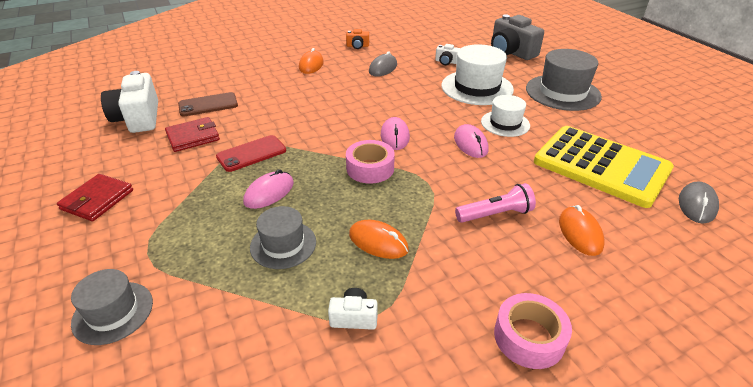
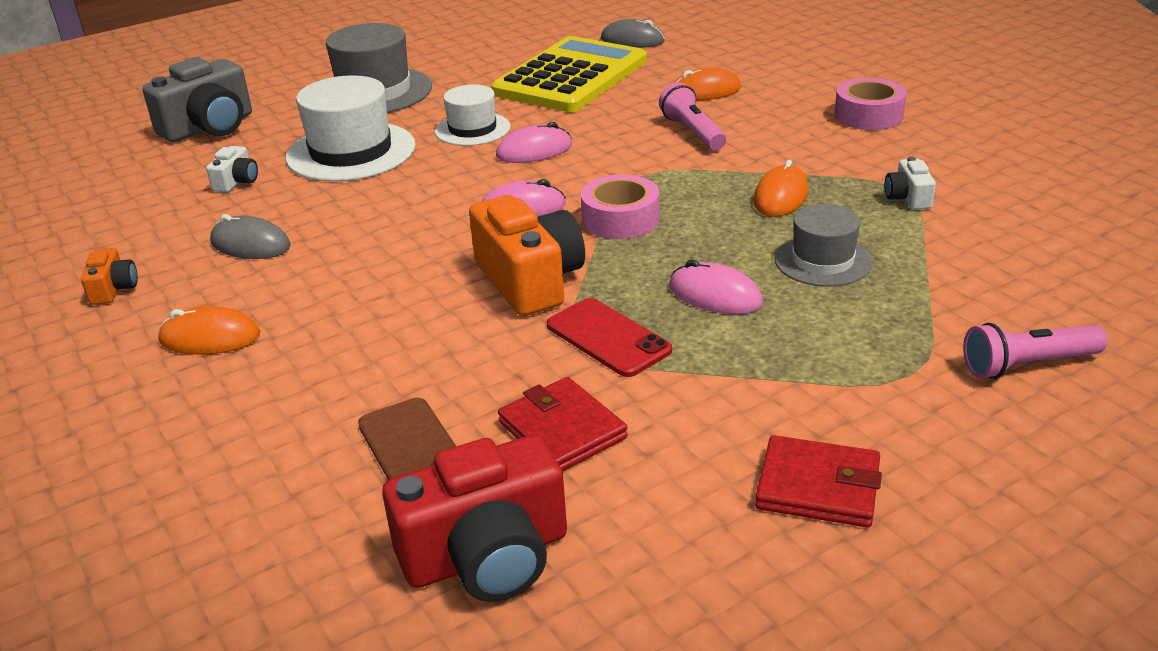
camera: 95 degrees left, 5 degrees down
(113, 312) = (1027, 365): grey hat -> pink flashlight
(138, 118) = (487, 556): white camera -> red camera
(316, 135) = (529, 281): none -> orange camera

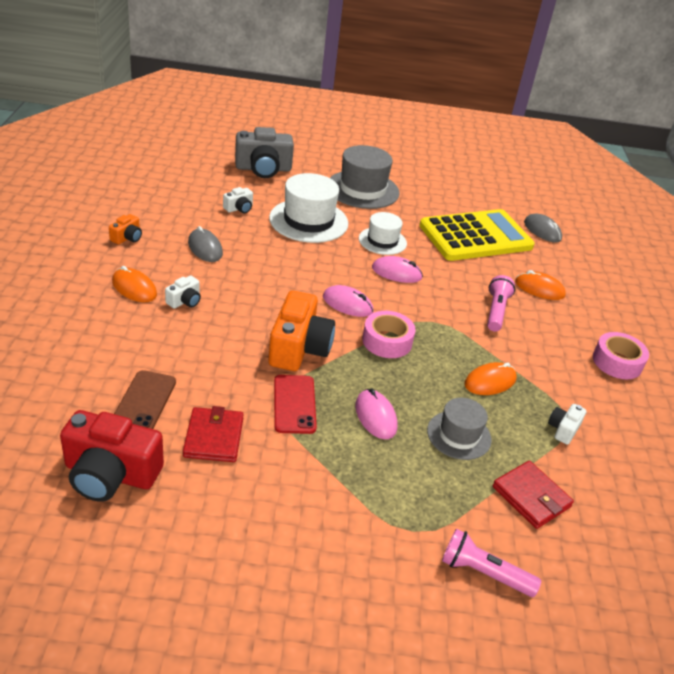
camera: 30 degrees right, 5 degrees up
(306, 313) = (184, 301): none -> white camera
(818, 487) = (285, 552): red wallet -> red wallet (531, 497)

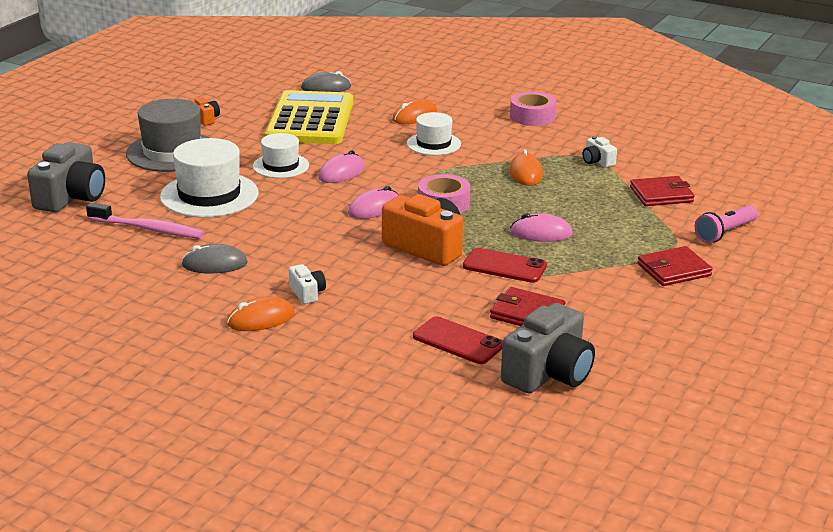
camera: 60 degrees left, 10 degrees down
(110, 474) = (548, 373): red camera -> grey camera
(127, 238) = (152, 308): orange camera -> orange camera (205, 119)
(144, 402) = (458, 341): brown phone -> red phone
(239, 208) = (148, 229): white camera -> pink toothbrush
(365, 538) = (673, 270): none -> red wallet
(459, 435) = (582, 204): grey hat -> none
(496, 311) = (433, 144): pink flashlight -> white hat

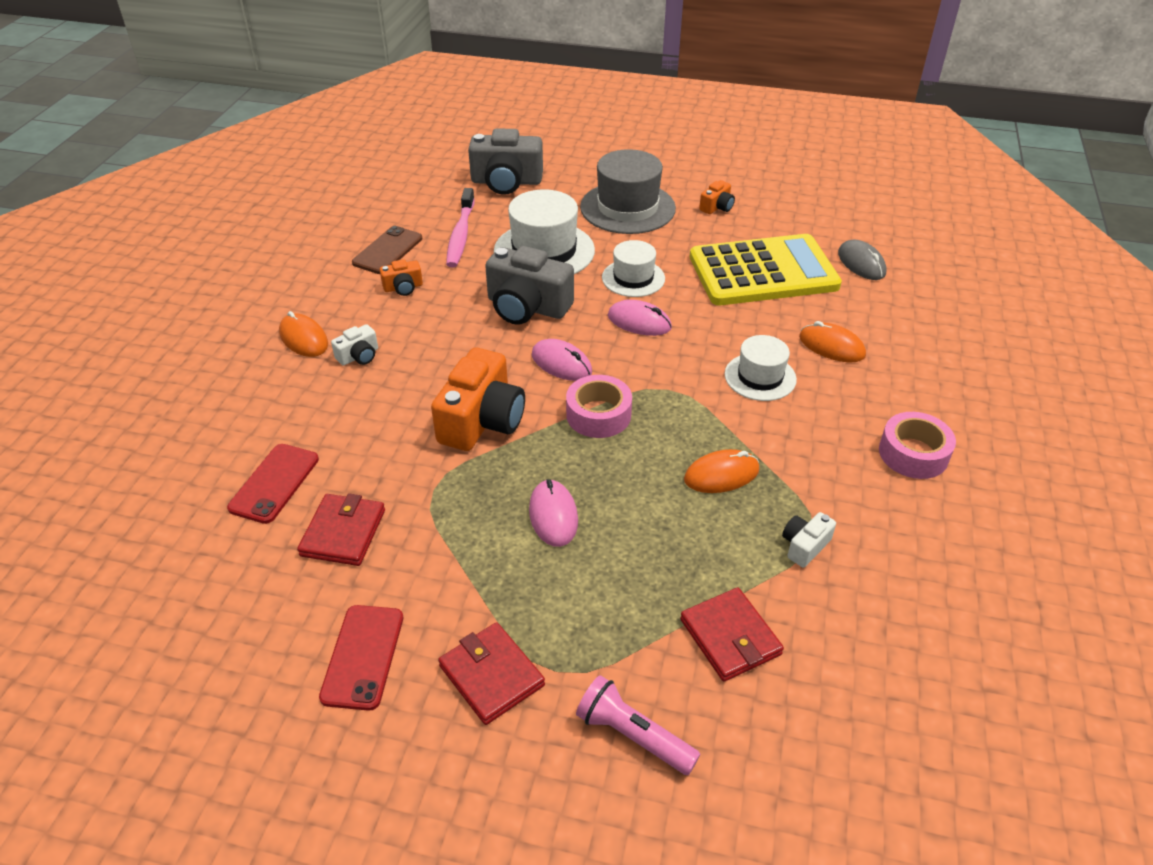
camera: 75 degrees right, 15 degrees up
(143, 267) = (387, 250): none -> brown phone
(214, 264) = (403, 287): grey mouse -> orange camera
(504, 266) = (454, 494): red phone -> red phone (363, 656)
(548, 373) = (210, 572): grey camera -> grey camera (527, 307)

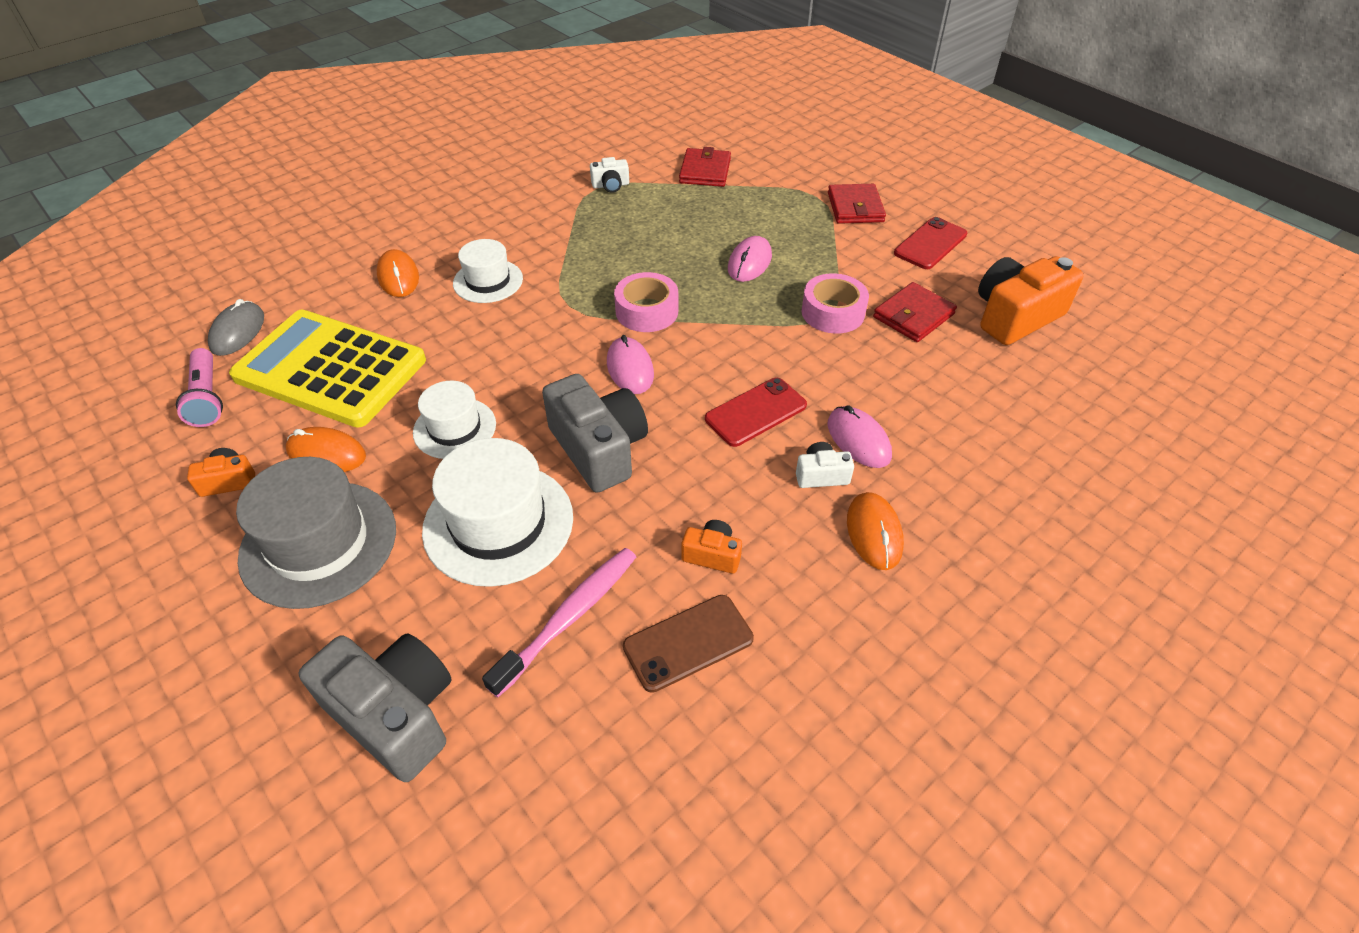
camera: 145 degrees left, 5 degrees up
(274, 483) = (958, 377): red phone -> red phone (755, 412)
(482, 421) = (746, 350): orange camera -> orange camera (1015, 316)
(633, 735) = (796, 161): pink flashlight -> pink flashlight (207, 397)
(639, 322) = (514, 375): pink mouse -> pink mouse (858, 440)
(721, 475) = (609, 236): orange mouse -> orange mouse (326, 454)
(913, 453) = (472, 195): pink tape -> pink tape (833, 312)

